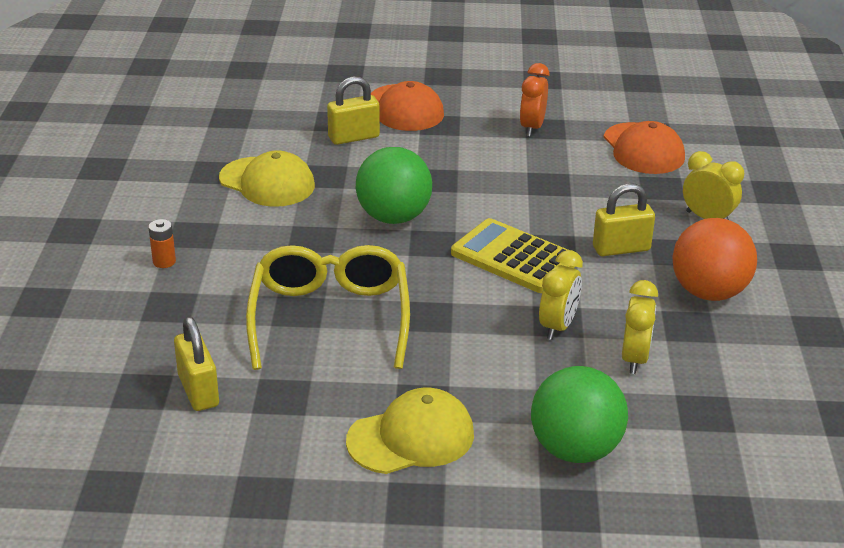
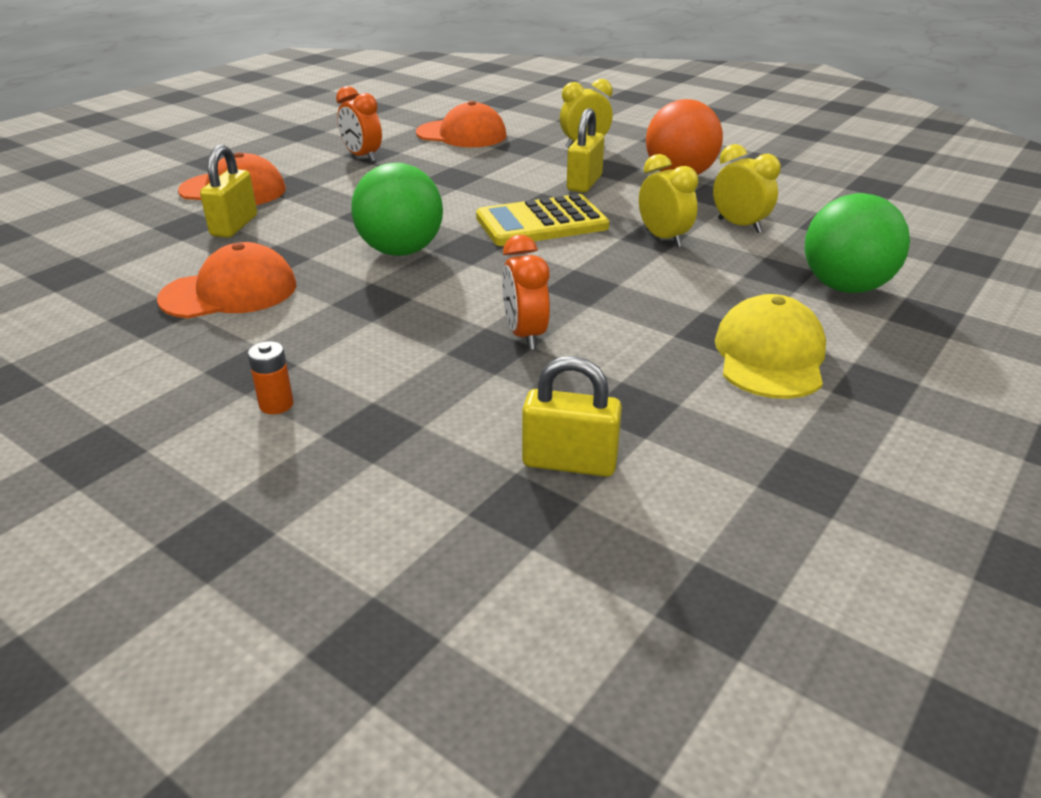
camera: 55 degrees left, 0 degrees up
(267, 182) = (229, 292): yellow cap -> orange cap
(330, 318) = (525, 335): yellow glasses -> orange clock

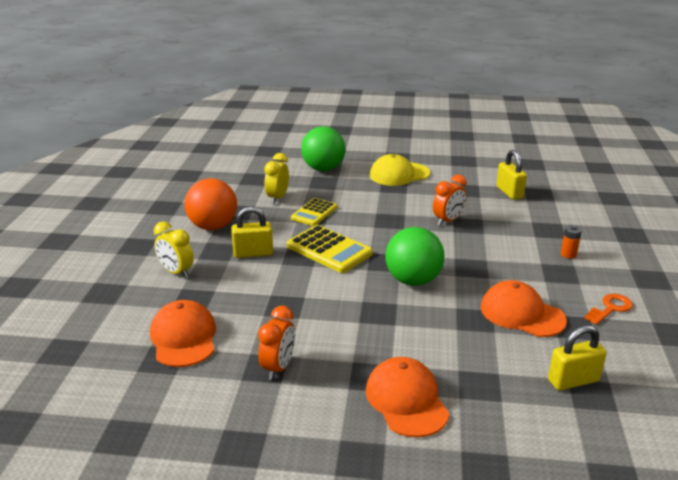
camera: 120 degrees left, 5 degrees down
(121, 364) = (610, 308): none -> orange key
(234, 226) = (456, 361): yellow padlock -> yellow padlock (573, 381)
(663, 238) = (314, 213): yellow clock -> yellow calculator

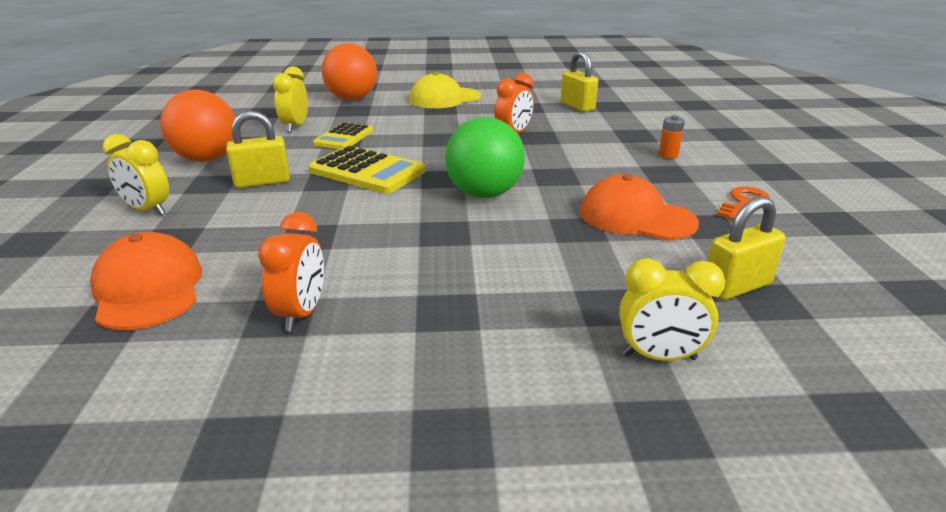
camera: 10 degrees left, 0 degrees up
(323, 169) = (352, 99): green ball -> orange ball
(406, 400) = (508, 338): orange cap -> none
(500, 425) = (659, 357): none -> yellow clock

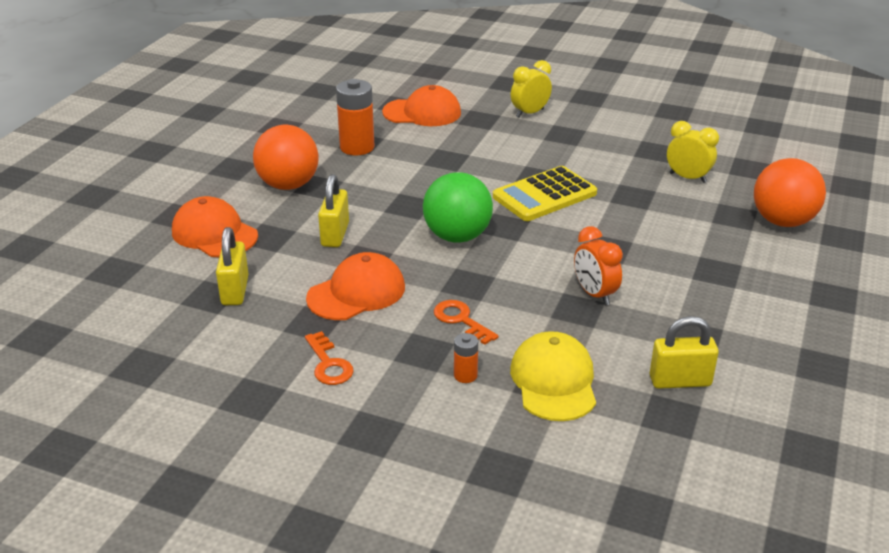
camera: 115 degrees right, 5 degrees up
(207, 159) = (619, 135): orange ball -> orange ball (288, 185)
(262, 182) = (552, 152): yellow padlock -> yellow padlock (335, 234)
(301, 314) = (357, 147): orange clock -> orange battery
(343, 137) = (641, 197): yellow calculator -> none
(445, 98) = (760, 284): yellow cap -> yellow cap (554, 381)
(609, 168) = (461, 320): none -> orange key
(659, 357) = (214, 233): yellow clock -> orange cap

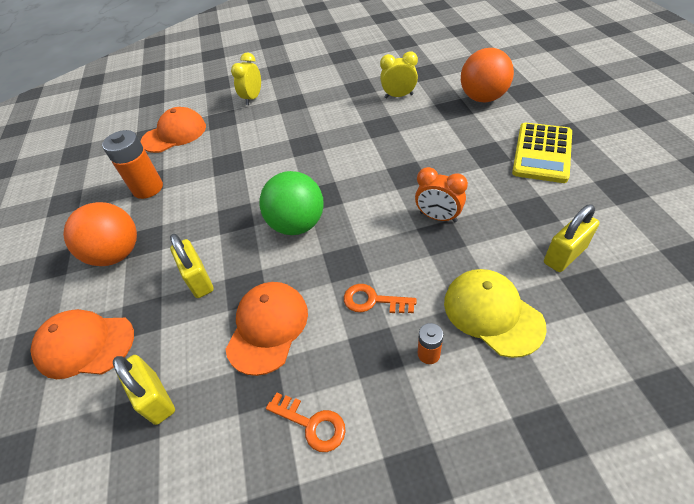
camera: 30 degrees left, 15 degrees up
(544, 195) = (324, 155): yellow calculator -> yellow calculator (542, 153)

